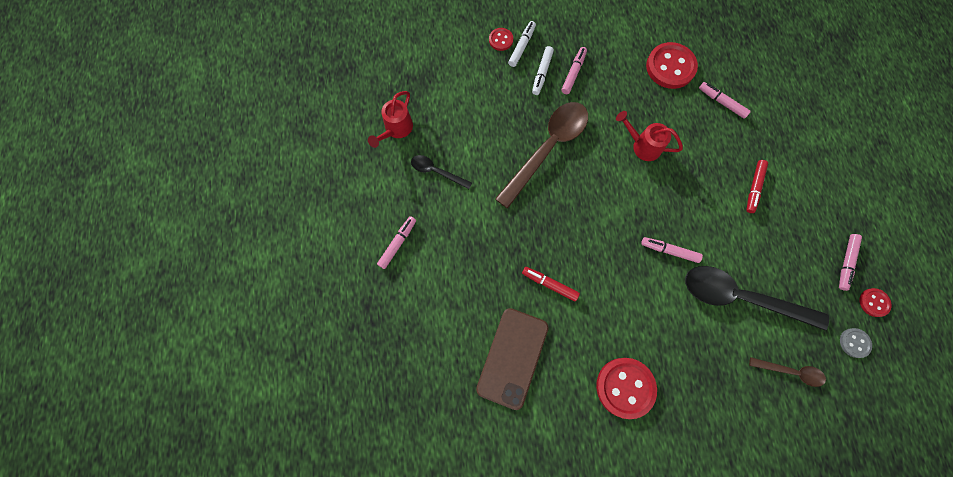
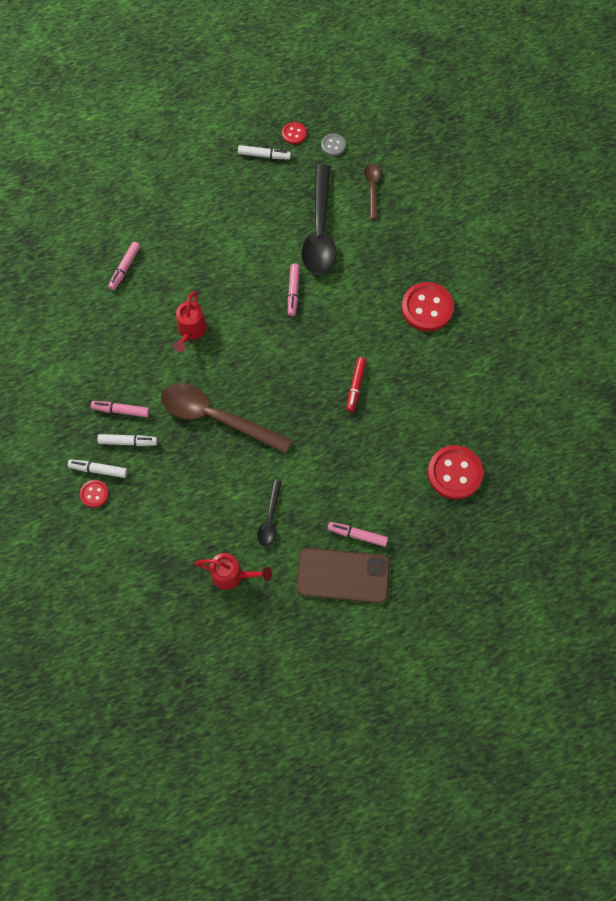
camera: 105 degrees left, 5 degrees down
(512, 357) = (432, 403): brown phone -> brown phone (343, 575)
(670, 67) = (93, 319): red button -> red button (454, 473)
(754, 188) = (211, 231): red marker -> none
(845, 263) = (264, 155): pink marker -> white marker

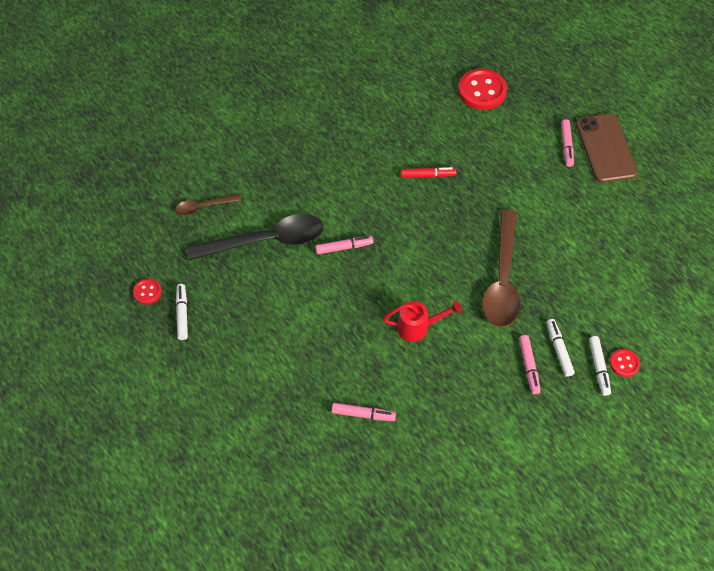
camera: 105 degrees left, 10 degrees down
(232, 575) = (645, 227): red watering can -> none
(270, 519) = (581, 211): black spoon -> none
(333, 145) = (156, 252): grey button -> none
(427, 308) = (328, 138): red button -> none

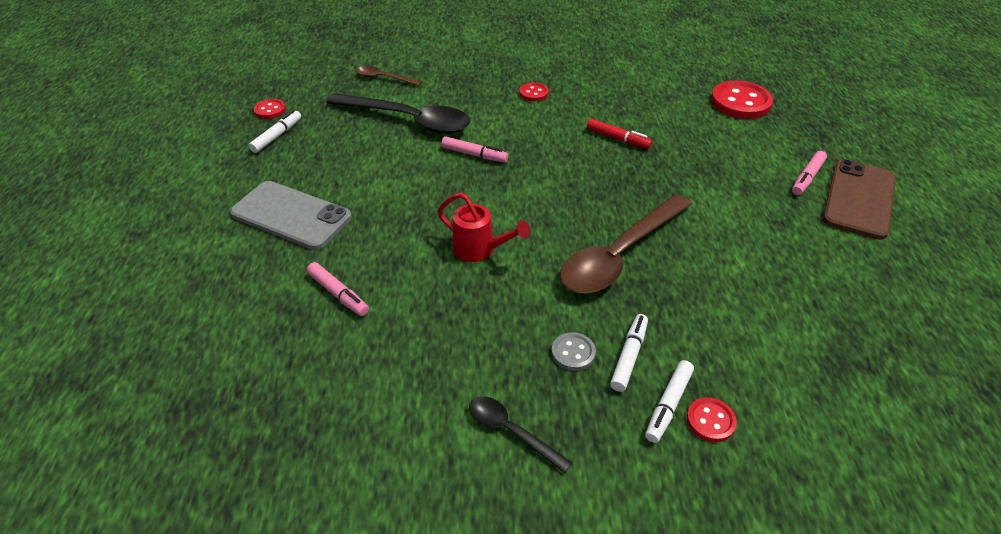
camera: 35 degrees right, 15 degrees down
(270, 376) = (291, 215): none -> grey phone
(333, 160) = (533, 93): none -> red button
(529, 366) = (573, 353): pink marker -> grey button
(535, 435) = (511, 431): none -> black spoon

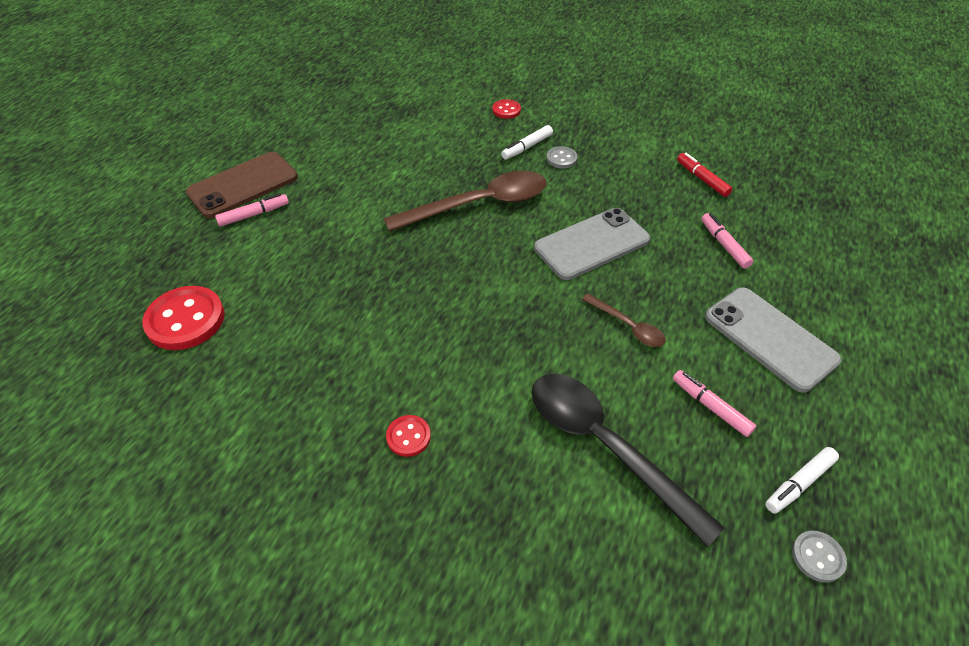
camera: 155 degrees left, 5 degrees up
(270, 110) = (817, 557): red button -> grey button
(384, 78) = (617, 575): brown spoon -> brown spoon (628, 326)
(474, 155) = (545, 352): pink marker -> pink marker (710, 407)
(479, 250) = (591, 244): red watering can -> grey phone
(511, 431) = (623, 136): black spoon -> none
(618, 139) = (373, 318): red marker -> red marker (702, 179)
(668, 405) = (523, 122): white marker -> none

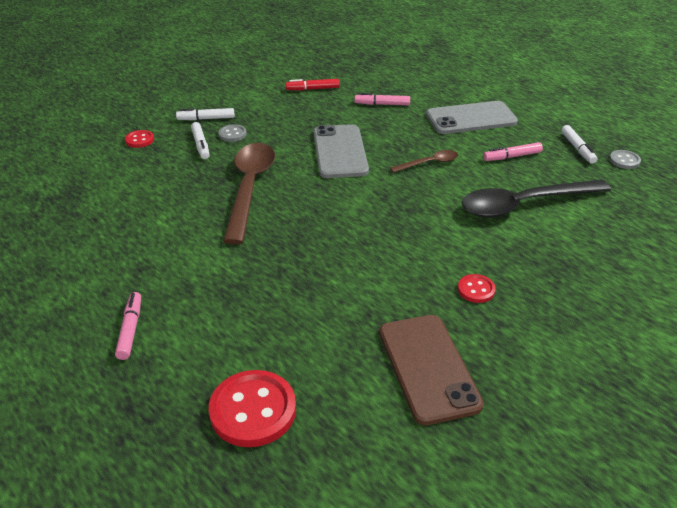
camera: 65 degrees left, 10 degrees down
(243, 185) = (70, 330): brown phone -> brown phone (428, 368)
(574, 132) = (206, 119): none -> white marker

